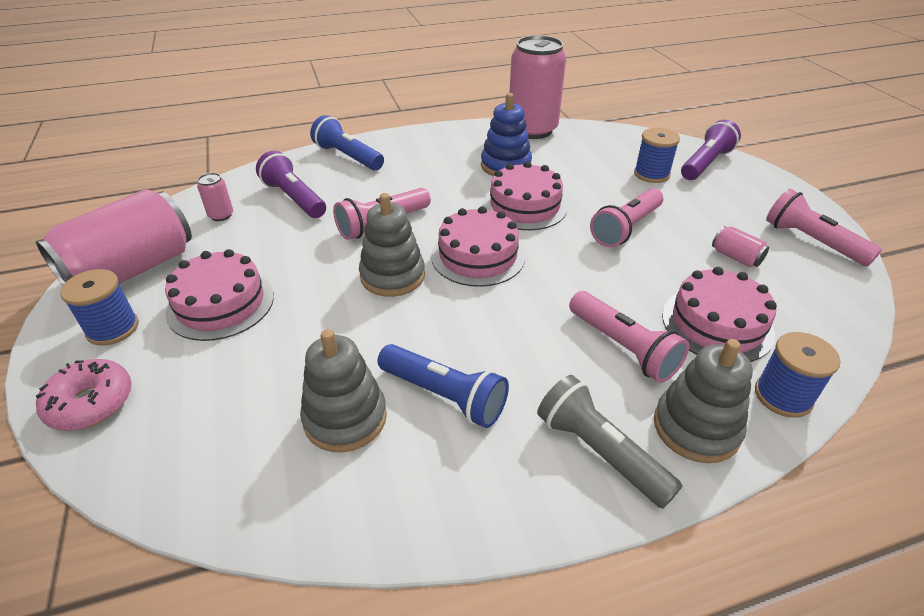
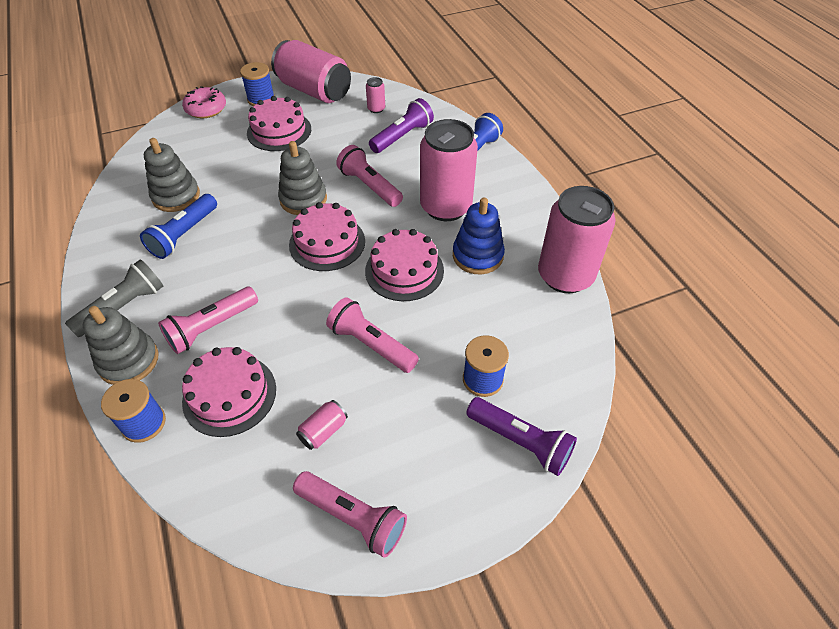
camera: 85 degrees right, 10 degrees up
(432, 178) = (446, 207): none -> pink can
(811, 241) = (353, 518): pink flashlight -> pink flashlight turned 75 degrees clockwise

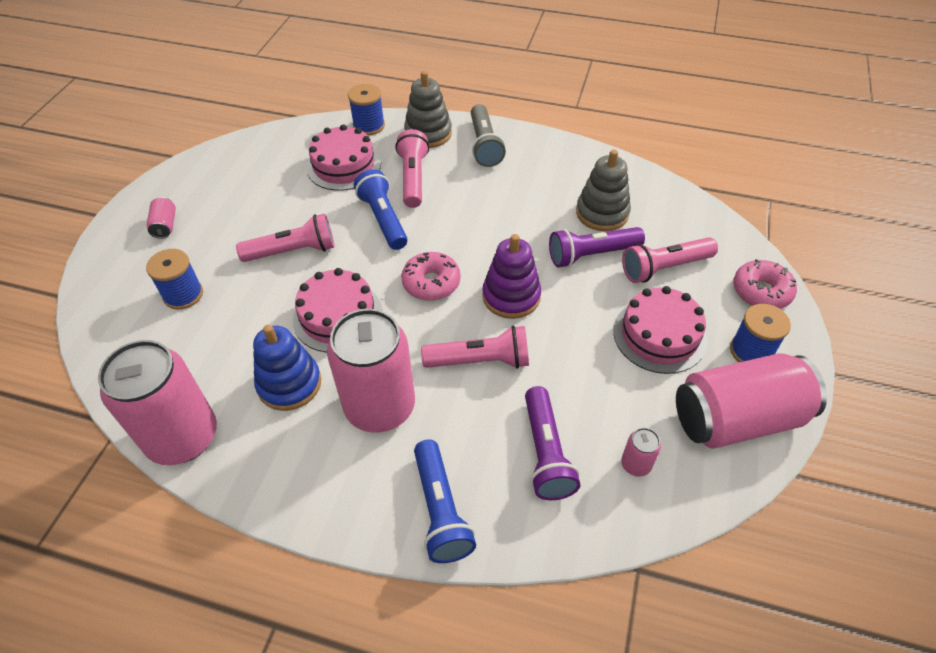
camera: 130 degrees right, 0 degrees up
(184, 235) = (539, 200): blue flashlight -> blue flashlight (383, 219)
(303, 199) = (511, 296): grey stacking toy -> purple stacking toy
(323, 431) = (261, 193): pink can -> pink can (165, 226)
(327, 243) = (431, 283): pink cake -> pink donut
(353, 518) = (195, 179): pink flashlight -> pink flashlight (664, 268)
(520, 442) = (119, 281): purple flashlight -> purple flashlight (591, 255)

